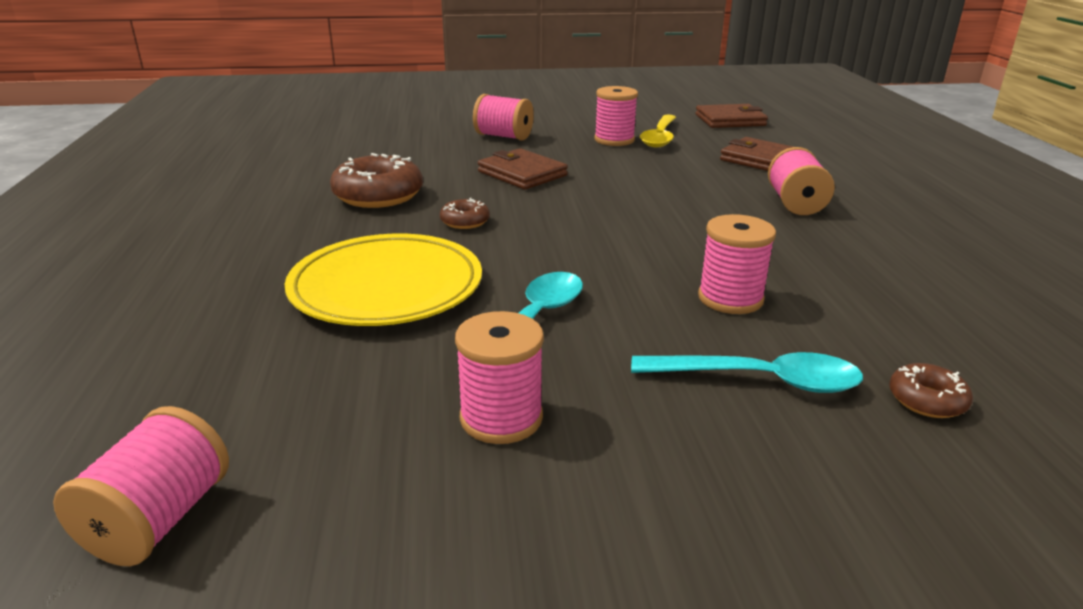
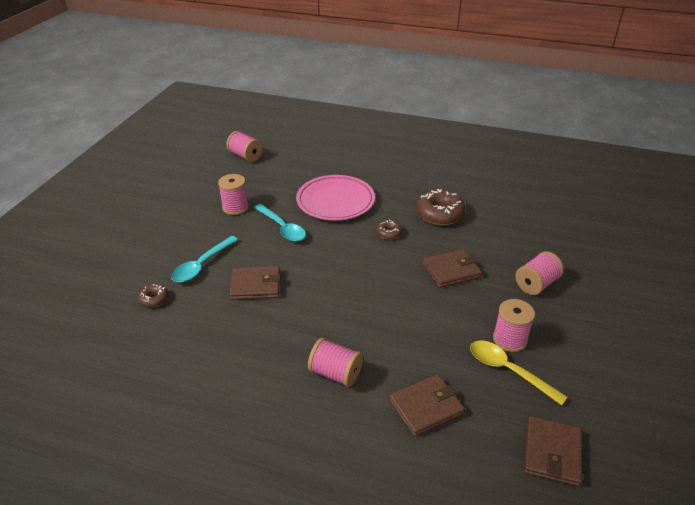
camera: 115 degrees right, 10 degrees up
(386, 287) = (335, 201): yellow plate -> pink plate
(730, 298) = (255, 285): pink spool -> brown wallet

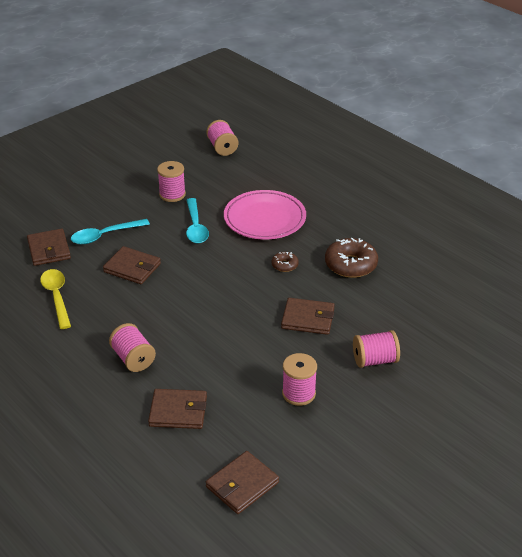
camera: 30 degrees right, 0 degrees up
(154, 299) = (49, 250): brown donut -> brown wallet
(508, 370) = (271, 415): yellow spoon -> yellow spoon (56, 297)

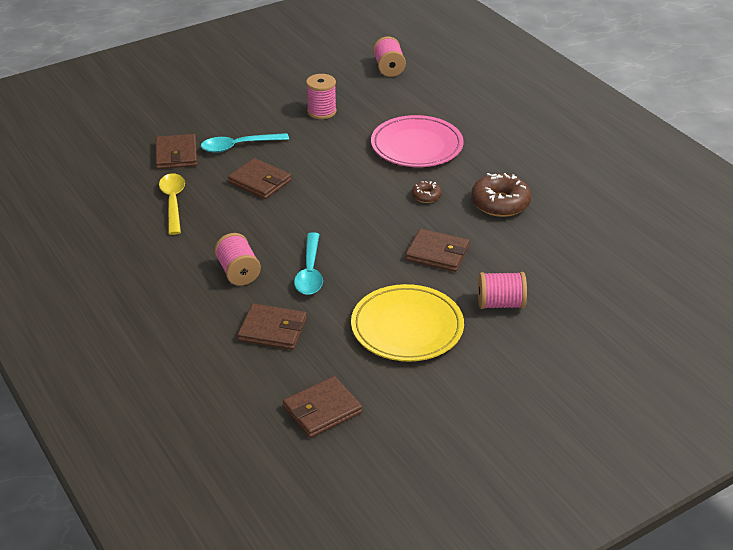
camera: 10 degrees right, 0 degrees up
(195, 227) = (338, 147): turquoise spoon -> turquoise spoon (310, 272)
(298, 393) = (407, 327): pink spool -> yellow plate

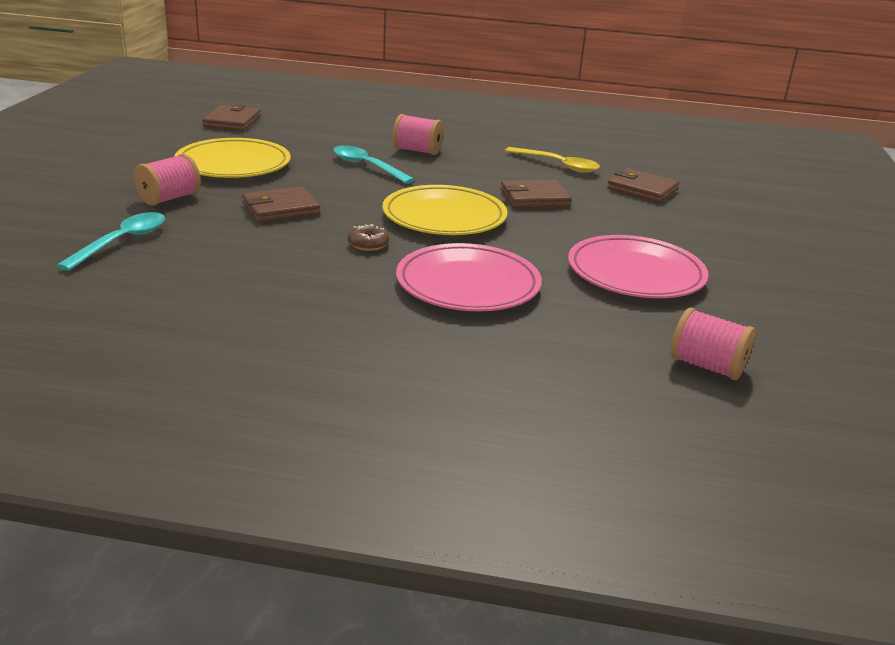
camera: 130 degrees right, 10 degrees down
(238, 146) = (617, 213): turquoise spoon -> turquoise spoon (122, 242)
(272, 330) = (332, 137): brown wallet -> none
(321, 111) = (635, 273): pink spool -> pink plate
(346, 195) = (444, 217): none -> yellow plate
(500, 203) = (278, 268): brown donut -> none

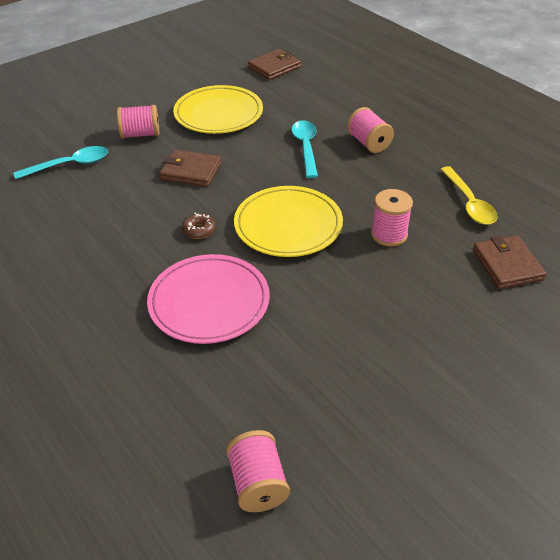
camera: 45 degrees right, 15 degrees up
(534, 198) = (389, 234): brown wallet -> pink spool
(635, 273) = (349, 358): pink plate -> none

